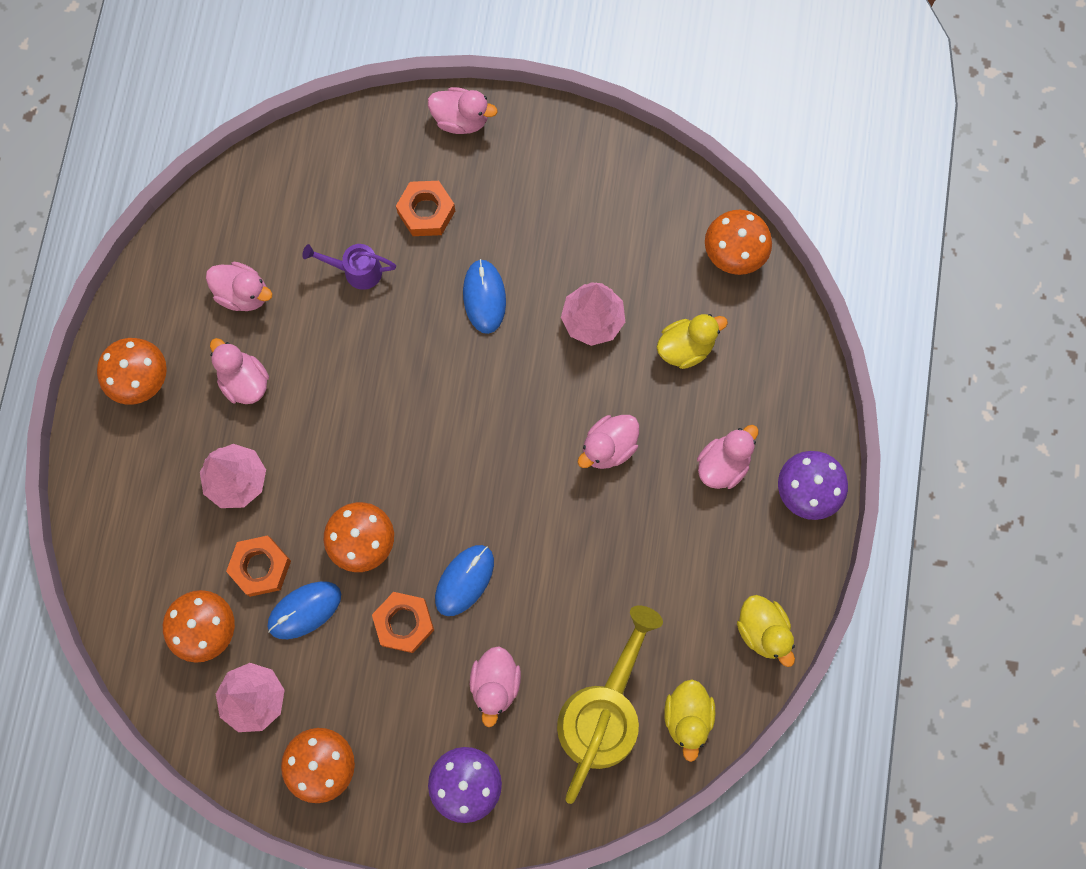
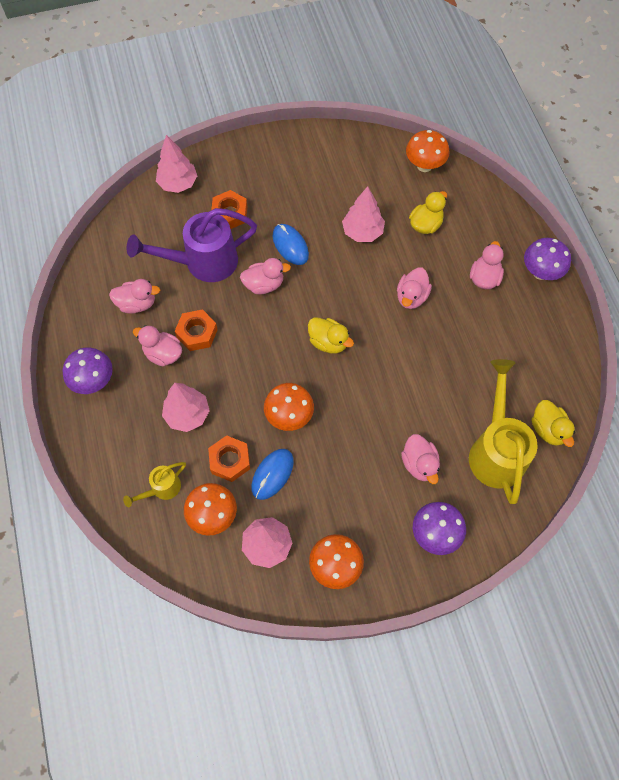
camera: 25 degrees left, 10 degrees down
(142, 380) = (94, 381): orange mushroom -> purple mushroom
(162, 565) = (162, 488): none -> yellow watering can
(357, 271) = (203, 262): purple watering can -> purple watering can, size x2.03
(378, 134) = (178, 184): none -> pink tree
(404, 623) = (341, 453): orange nut -> orange nut (197, 333)
(461, 119) = (225, 157): pink duck -> pink duck (264, 284)
(464, 580) = (366, 410): blue mouse -> none
(762, 630) = (562, 359): yellow duck -> yellow duck (328, 342)

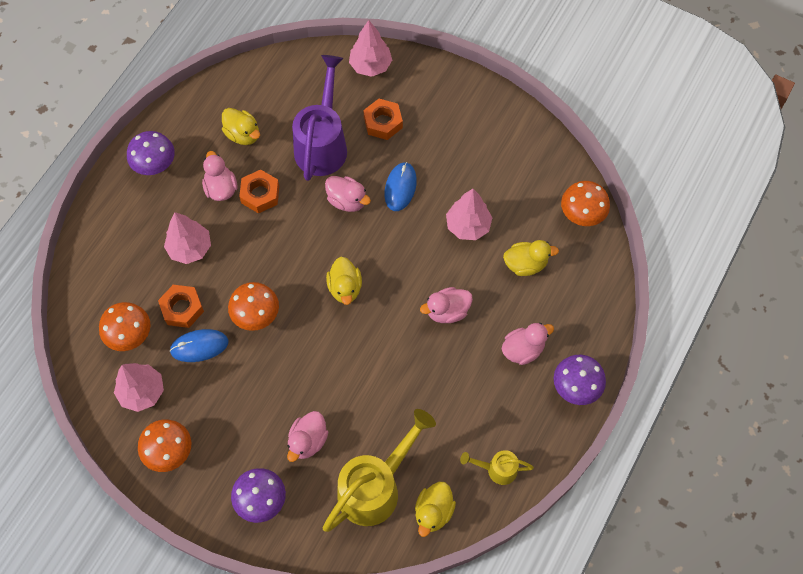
camera: 45 degrees right, 0 degrees up
(137, 304) = (243, 134): pink duck -> yellow duck
(162, 488) = (119, 285): yellow watering can -> yellow watering can (497, 469)
(203, 262) = (322, 144): purple watering can -> purple watering can turned 75 degrees clockwise

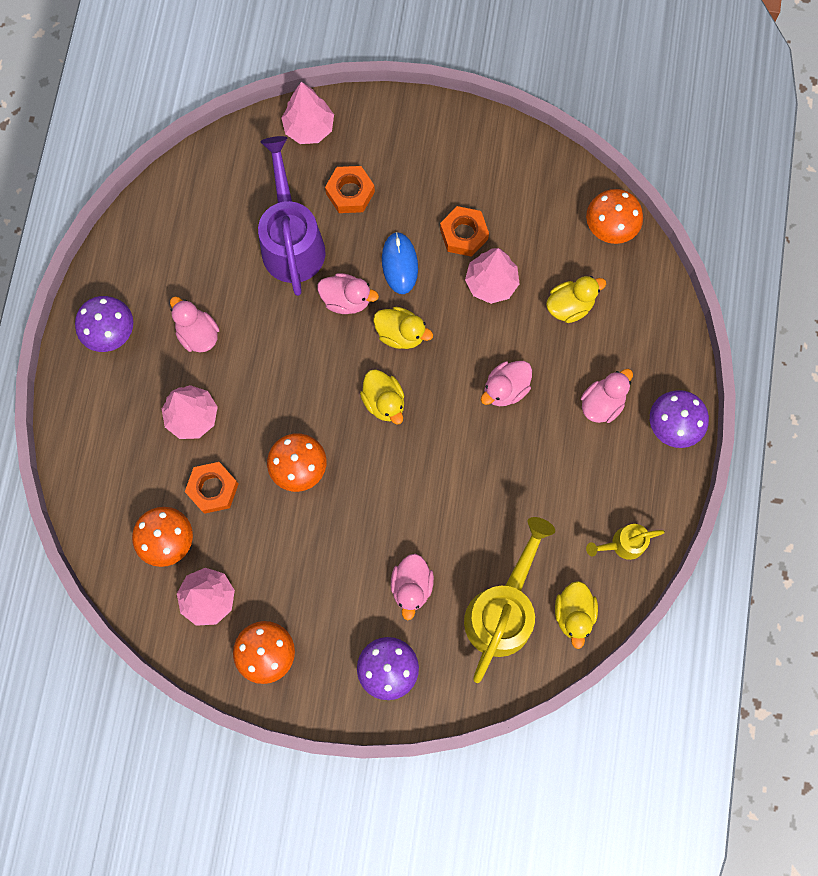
camera: 20 degrees left, 10 degrees up
(199, 346) = (250, 525): blue mouse -> none
(243, 134) = (196, 261): yellow duck -> yellow duck (401, 334)
(260, 194) = (245, 326): orange nut -> orange nut (463, 234)

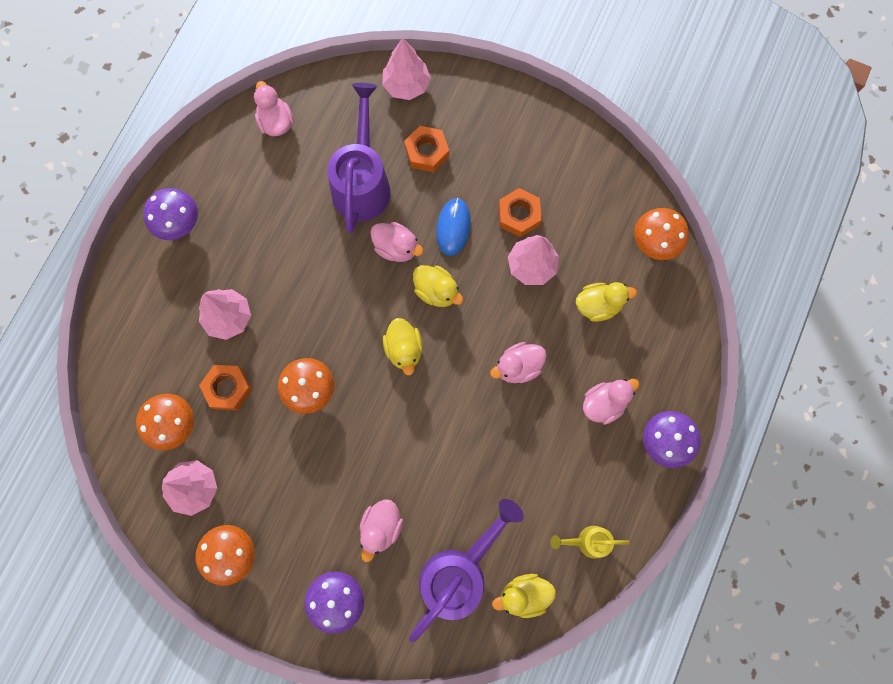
camera: 15 degrees right, 0 degrees up
(198, 334) = (255, 245): pink duck -> pink duck (276, 122)
(503, 610) = (459, 574): yellow watering can -> purple watering can
(573, 614) = (524, 595): yellow duck -> yellow duck turned 60 degrees clockwise

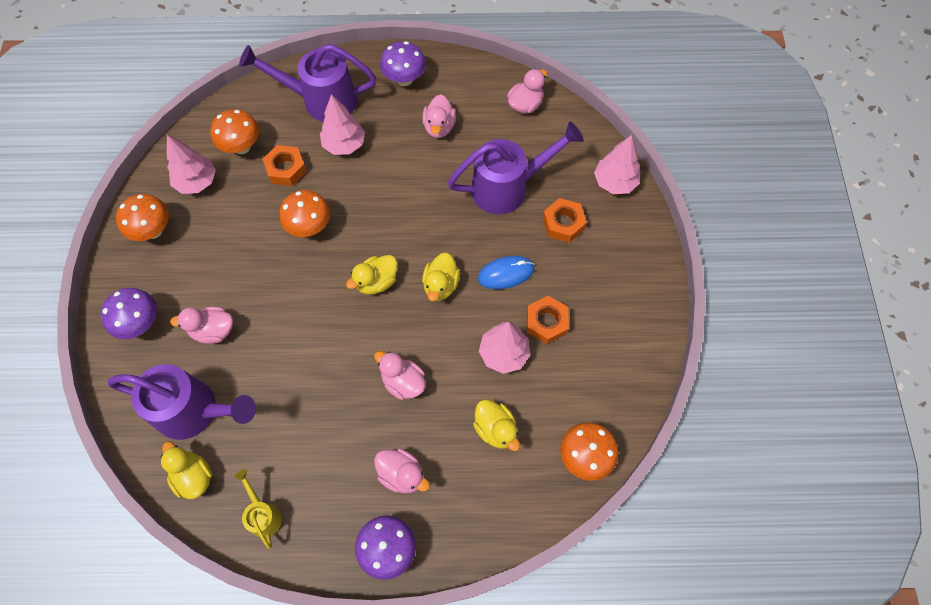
camera: 65 degrees right, 10 degrees down
(159, 319) = (321, 100): none -> purple watering can
(396, 248) = (464, 237): pink duck -> pink duck (439, 127)

